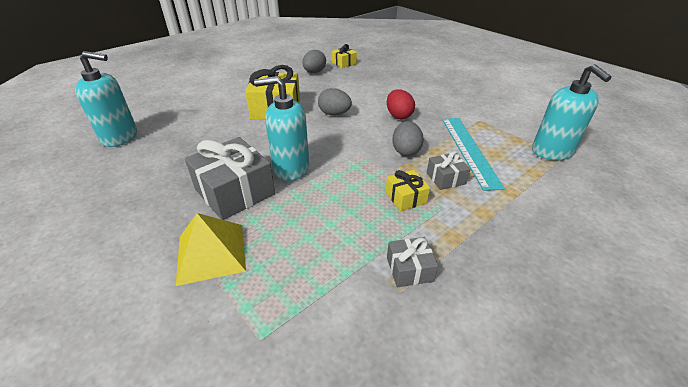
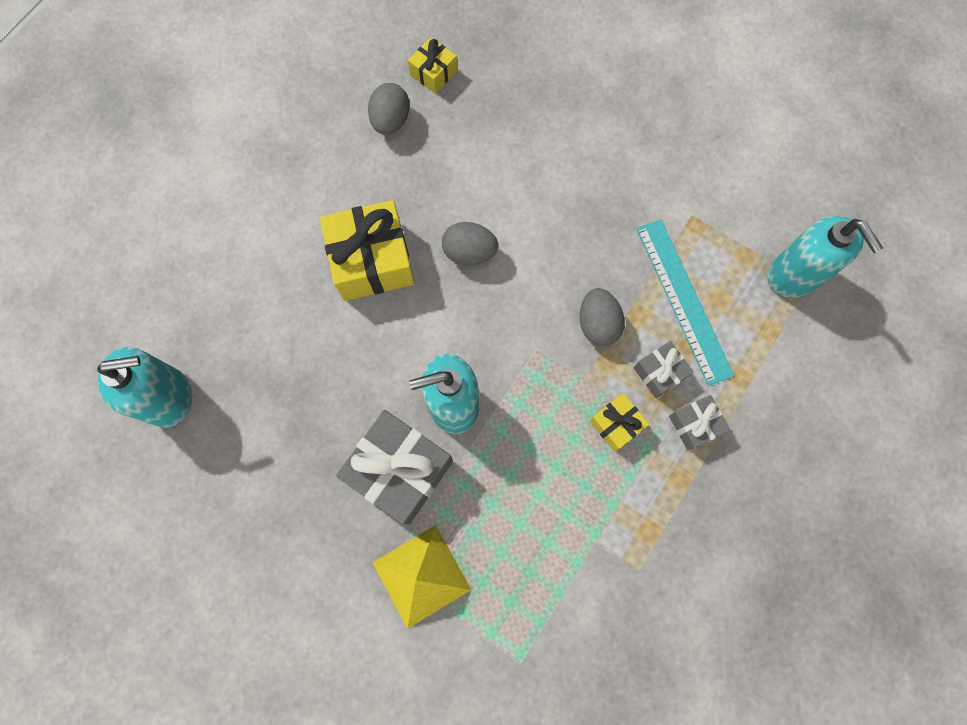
camera: 15 degrees left, 35 degrees up
(398, 116) = (569, 233): red egg -> none
(409, 269) = (641, 539): grey gift -> grey gift (695, 425)

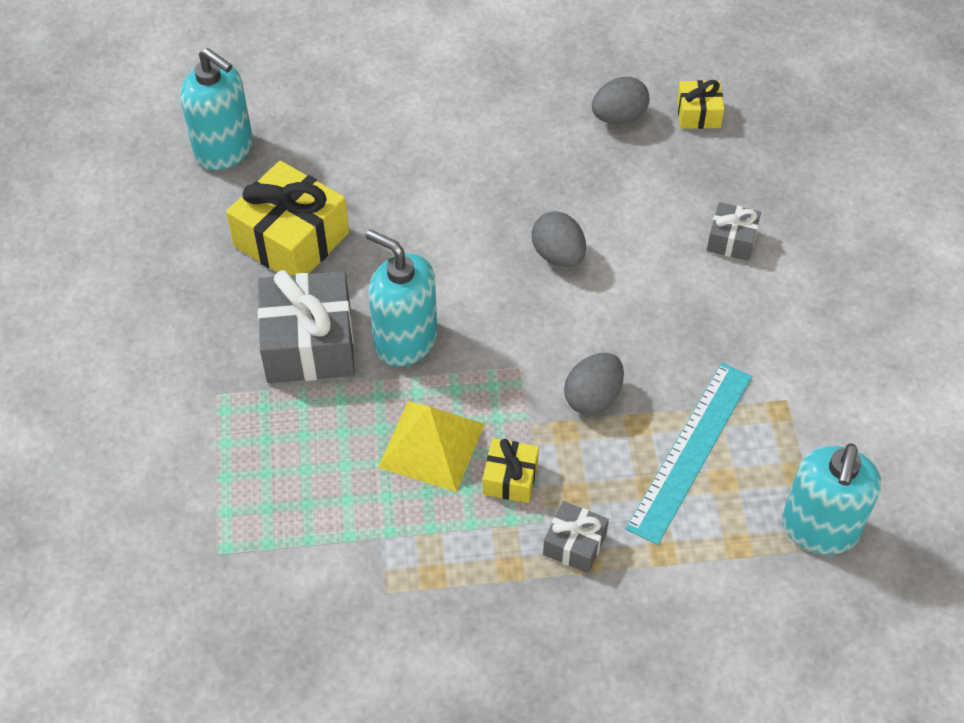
camera: 50 degrees right, 20 degrees down
(372, 261) = (476, 194): yellow gift -> yellow gift (291, 239)
(421, 575) = (231, 424): yellow pyramid -> yellow pyramid (432, 445)
(659, 372) = (597, 479): grey gift -> grey gift (731, 240)

